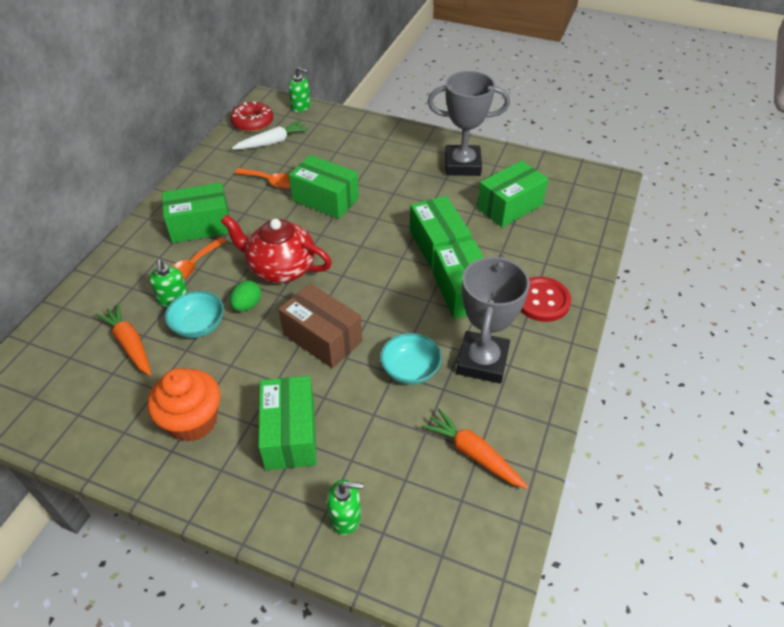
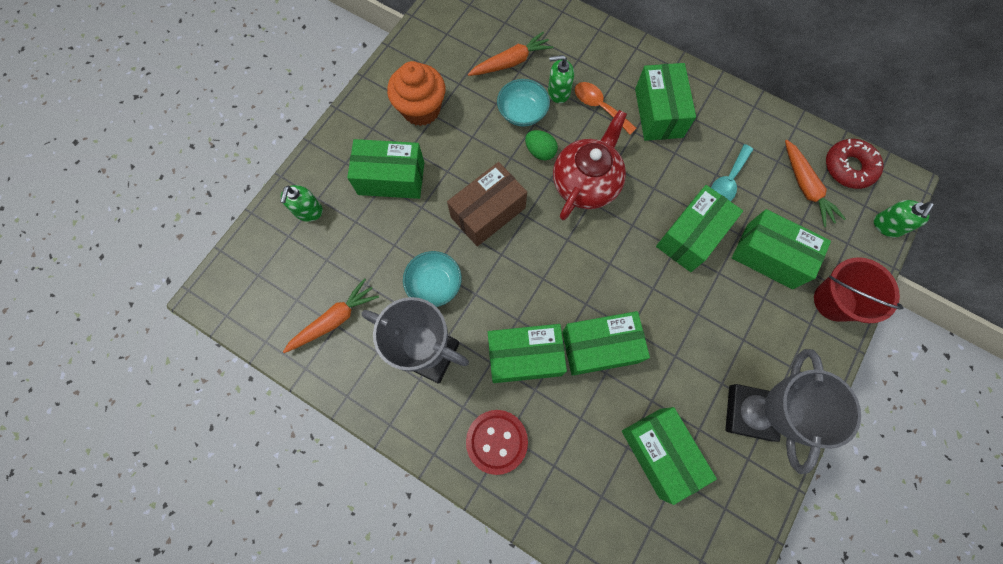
camera: 100 degrees right, 25 degrees up
(270, 182) = (727, 181): orange spoon -> turquoise spoon
(272, 142) = (805, 187): white carrot -> orange carrot
(336, 159) = (769, 256): none -> green box
(365, 129) = (834, 301): none -> red bucket

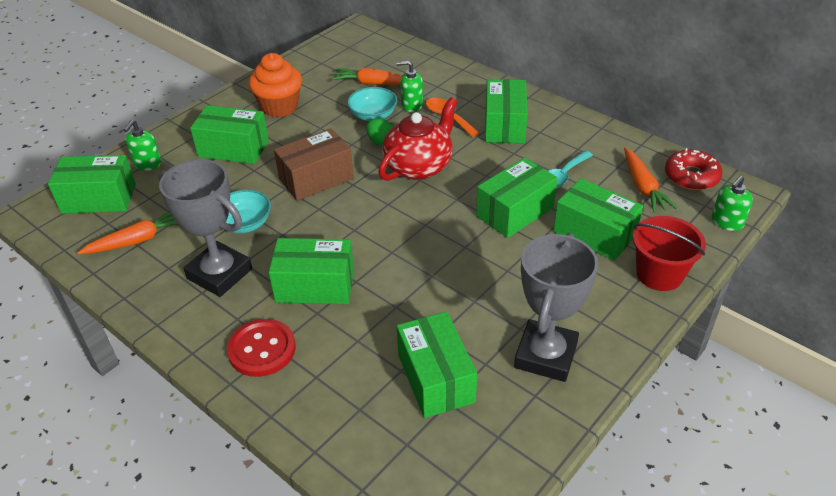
camera: 10 degrees right, 30 degrees down
(511, 62) = (373, 83): orange carrot -> orange carrot turned 150 degrees counterclockwise
(600, 347) = (396, 286): green box -> green box (99, 198)

